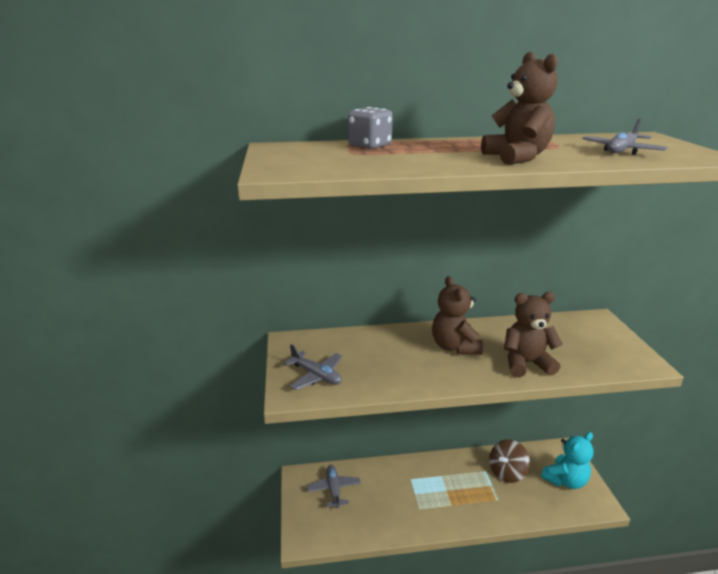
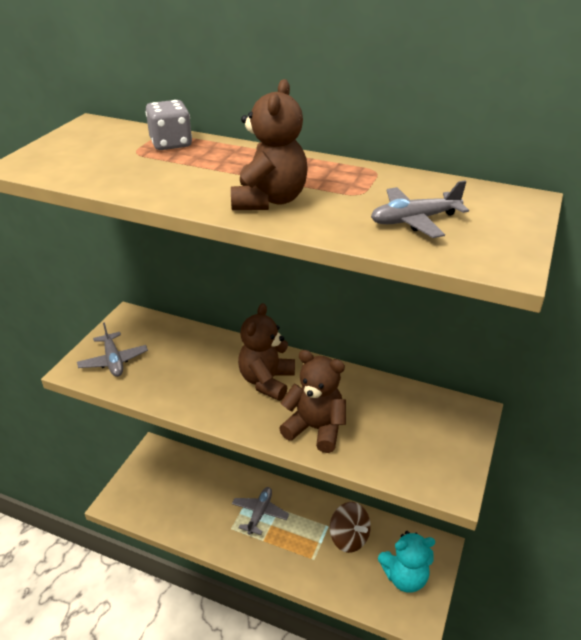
camera: 30 degrees right, 10 degrees up
(334, 489) = (173, 474): grey plane -> grey plane (260, 513)
(507, 472) = (349, 538): brown spinning top -> brown spinning top turned 120 degrees counterclockwise

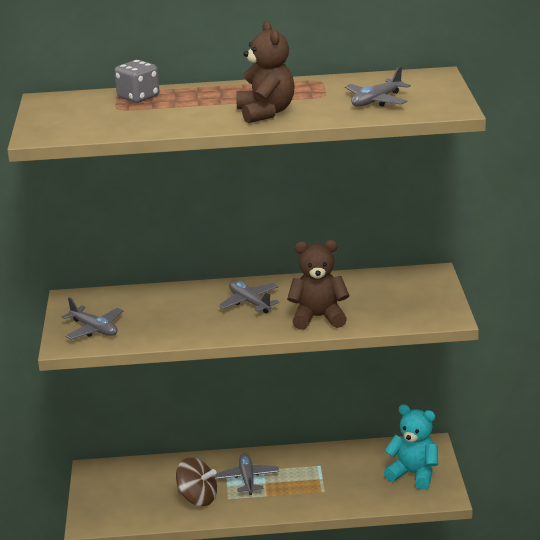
camera: 25 degrees left, 10 degrees down
(266, 381) = (249, 302): brown teddy bear -> grey plane
(349, 538) = (345, 466): brown spinning top -> brown spinning top (197, 498)
(404, 577) = (413, 474): turquoise teddy bear -> turquoise teddy bear turned 120 degrees counterclockwise

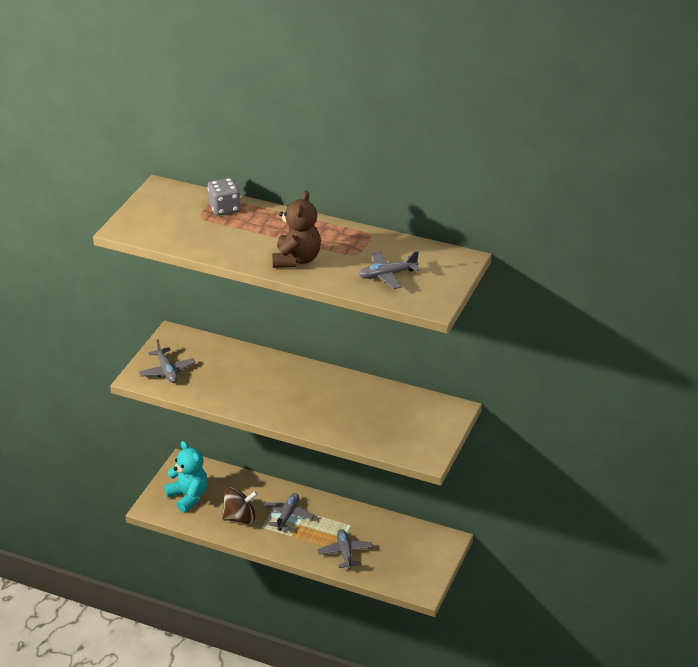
camera: 25 degrees right, 10 degrees up
(197, 498) = (240, 518): brown spinning top -> brown spinning top turned 60 degrees counterclockwise
(249, 302) = (294, 387): grey plane -> grey plane (345, 553)
(318, 317) = (332, 421): brown teddy bear -> none
(413, 474) = (414, 561): turquoise teddy bear -> turquoise teddy bear (188, 496)

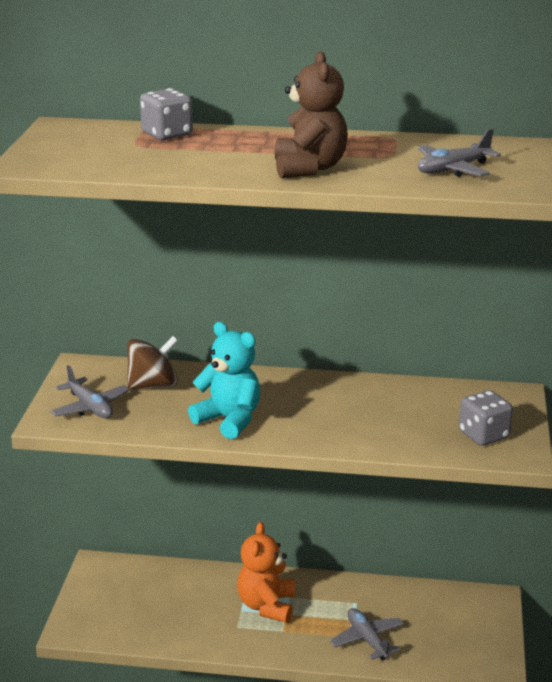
camera: 15 degrees left, 10 degrees down
(188, 496) = (119, 606): turquoise teddy bear -> turquoise teddy bear (229, 420)
(240, 518) = (202, 620): brown spinning top -> brown spinning top (153, 385)
(287, 515) = (267, 606): grey plane -> orange teddy bear
(413, 439) = (483, 435): none -> grey dice

